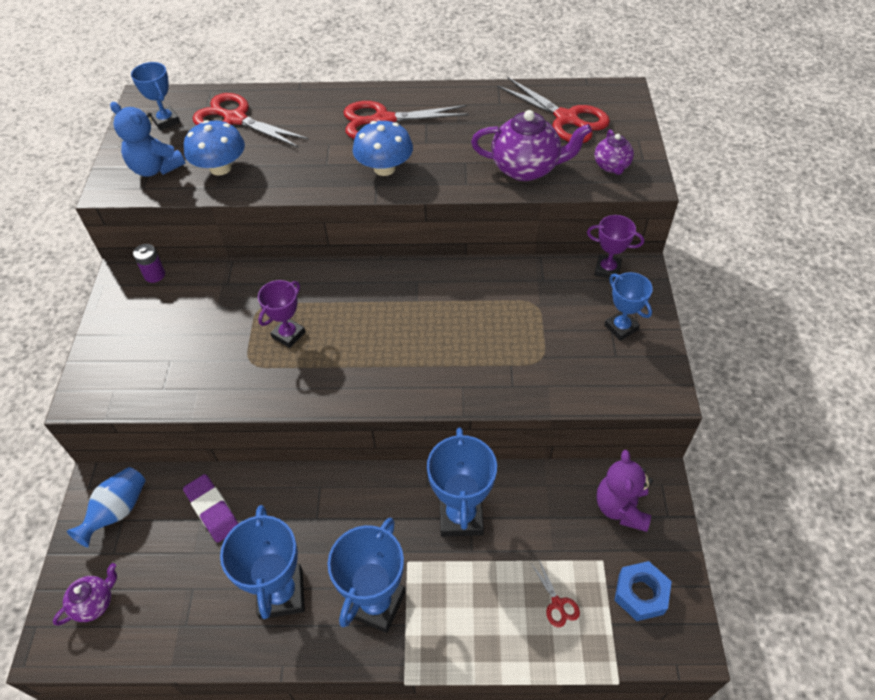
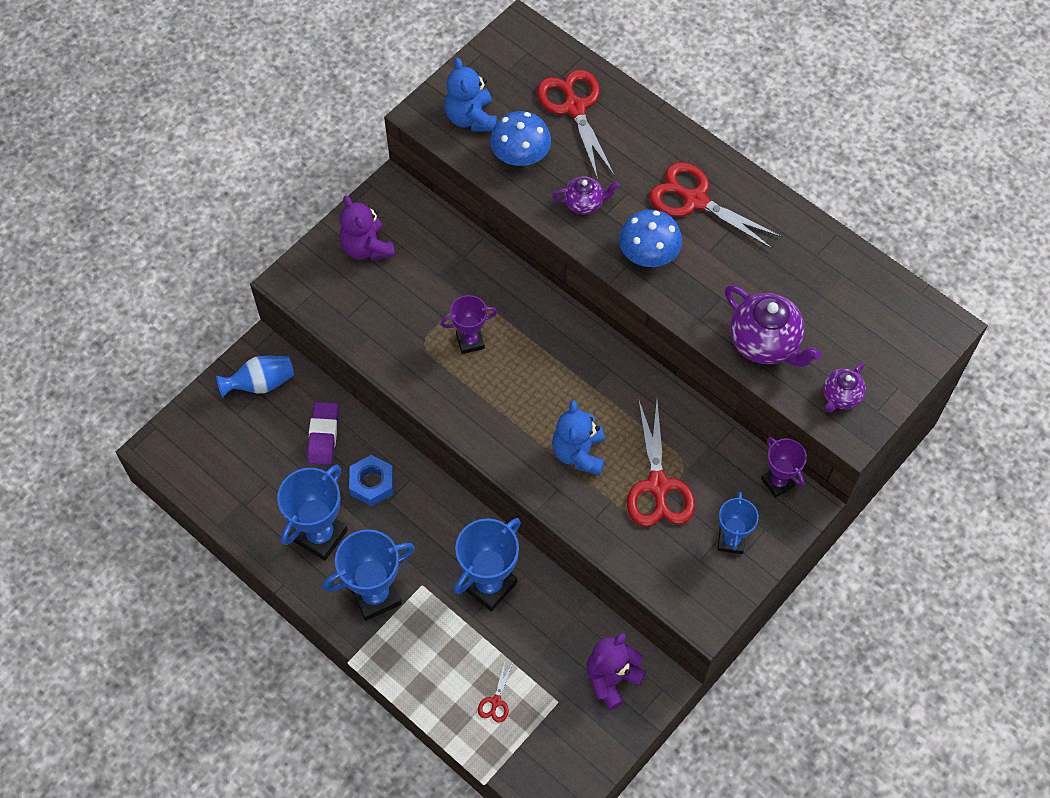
camera: 40 degrees right, 10 degrees up
(94, 603) = (201, 441): purple teapot -> purple teapot (584, 203)
(136, 328) = (367, 248): none -> purple teddy bear
(154, 275) = (416, 206): purple battery -> none
(166, 121) = (518, 69): blue trophy -> none
(452, 350) = (579, 453): none -> blue teddy bear
(566, 119) = (857, 317): red scissors -> red scissors (658, 486)
(640, 594) = (560, 746): blue nut -> blue nut (372, 483)

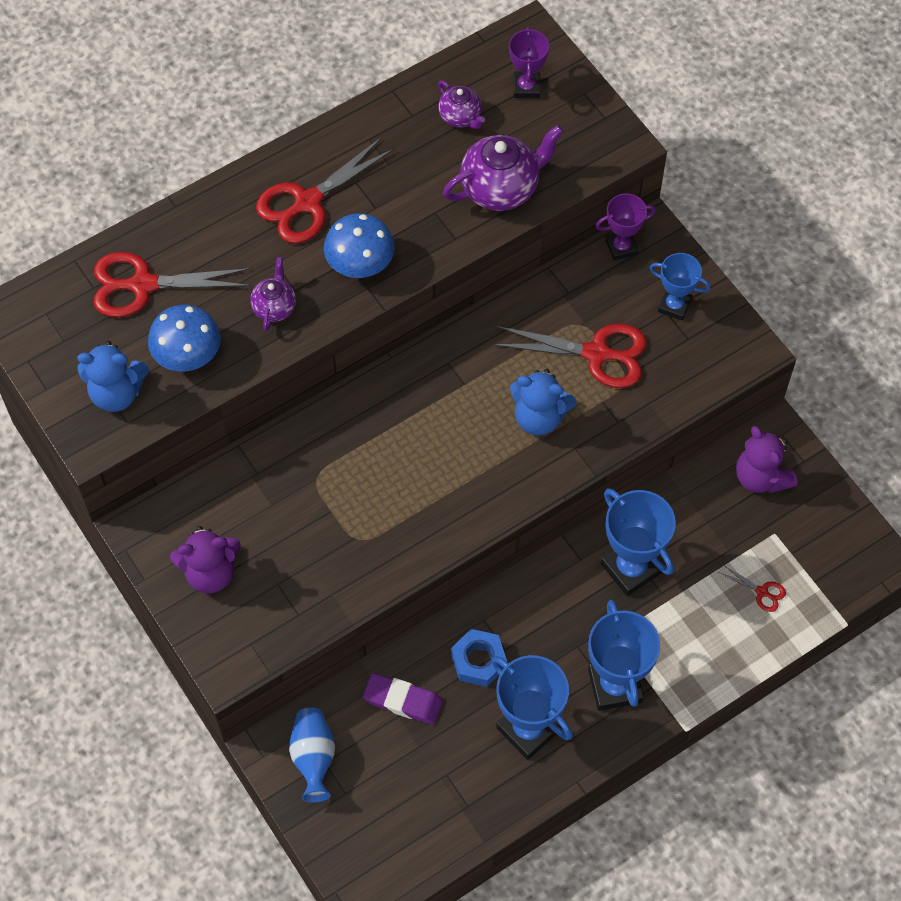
camera: 75 degrees left, 0 degrees up
(470, 341) = (370, 491): purple trophy -> purple trophy (526, 87)
(840, 397) = (581, 142): purple teapot -> purple teapot (460, 117)

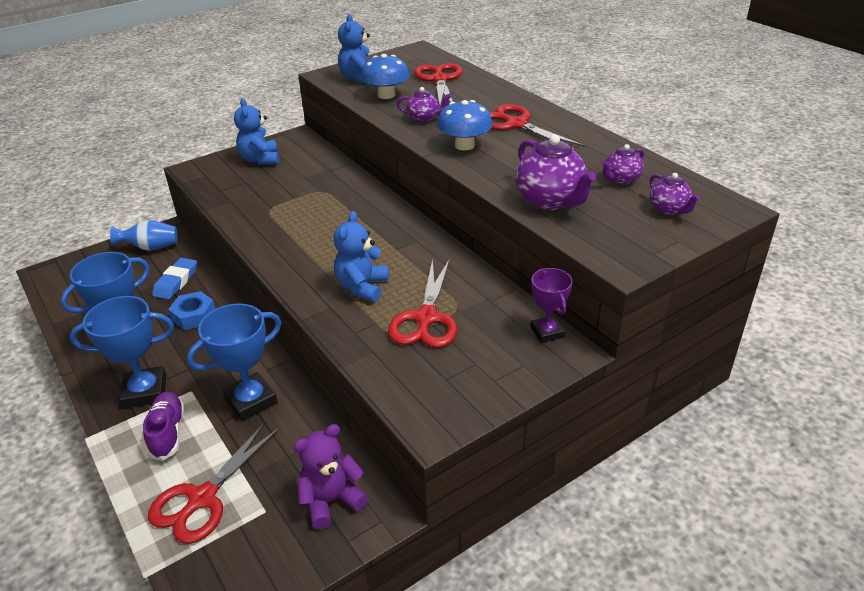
camera: 90 degrees right, 25 degrees down
(210, 572) = (260, 159): purple teddy bear -> blue teddy bear
(403, 701) = (176, 282): purple eraser -> blue eraser
(526, 87) = (669, 209): purple trophy -> purple teapot
(674, 305) = (484, 369): blue trophy -> none
(677, 645) = (168, 432): none -> purple shoe
(762, 592) = (202, 498): red scissors -> red scissors, size x2.23

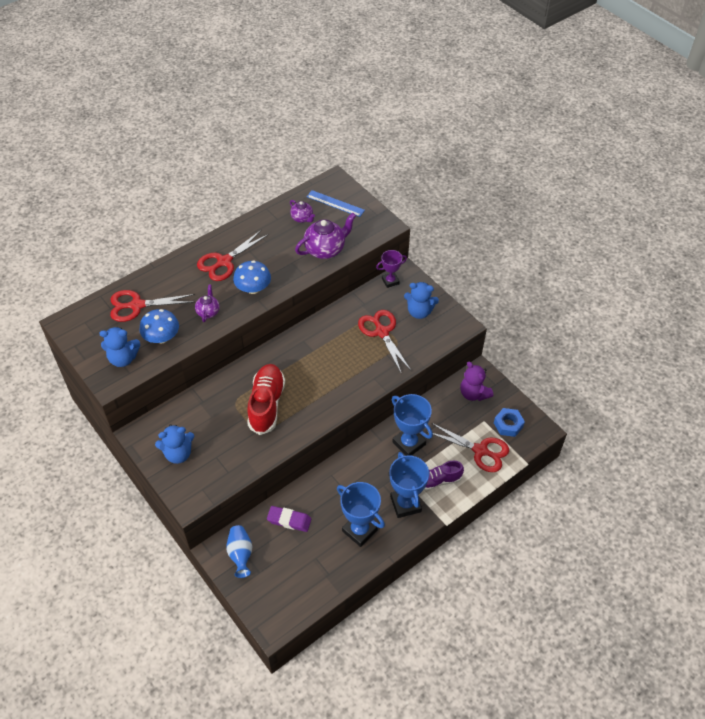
camera: 95 degrees left, 15 degrees up
(176, 282) = (289, 520): blue eraser -> purple eraser
(194, 316) = (329, 496): blue nut -> blue nut (508, 425)
(310, 213) = (266, 404): none -> red shoe
(362, 287) = (353, 364): blue teddy bear -> blue teddy bear (419, 312)
(426, 318) = (382, 332): red scissors -> red scissors turned 120 degrees counterclockwise
(669, 209) = (335, 203): purple teapot -> blue ruler

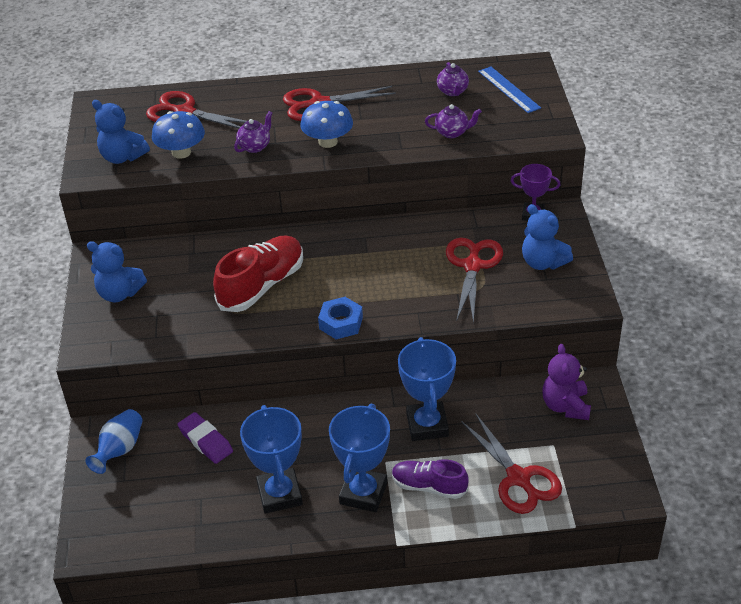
camera: 35 degrees right, 10 degrees down
(325, 249) = (452, 132): purple teapot -> purple teapot, size x0.56
(508, 425) = (585, 465): blue nut -> blue nut (341, 323)

